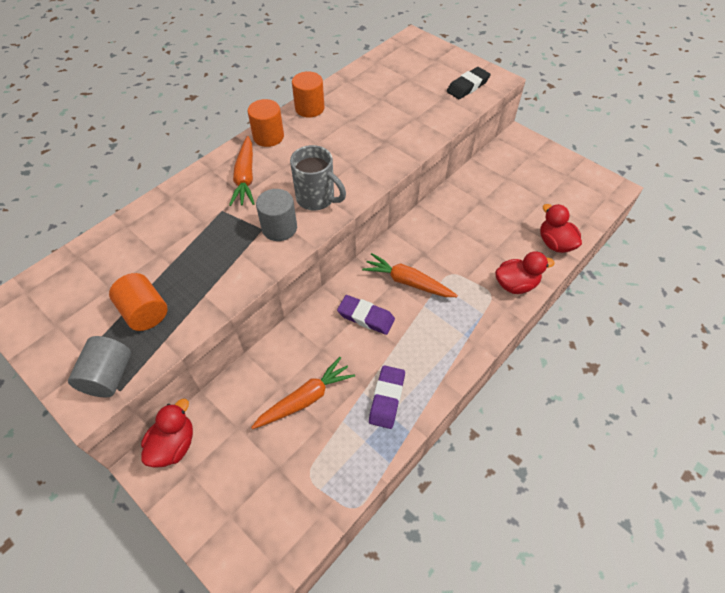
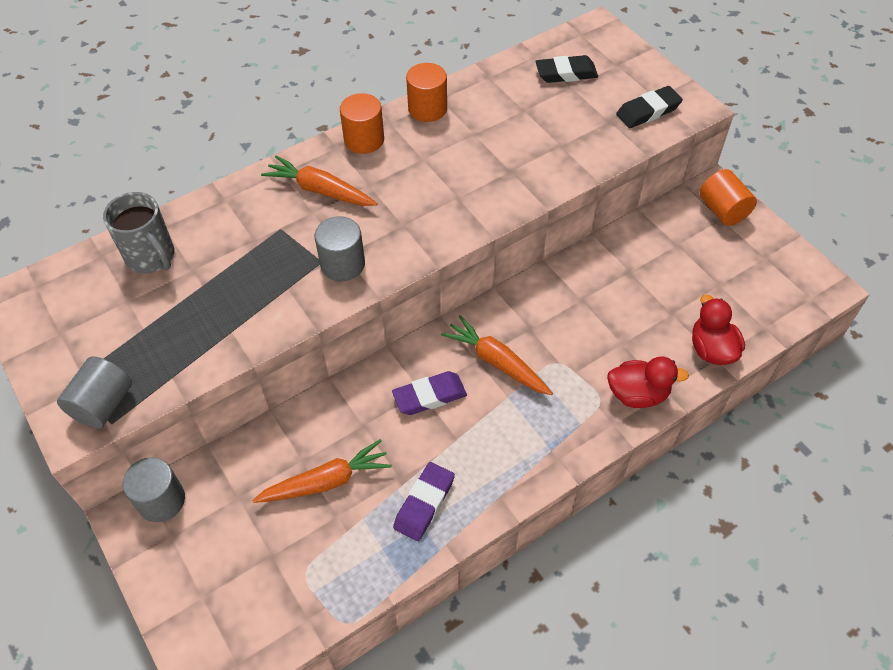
camera: 15 degrees right, 0 degrees up
(145, 312) = (160, 338): orange cylinder -> orange cylinder (722, 210)
(174, 445) = (161, 500): red duck -> grey cylinder
(245, 177) = (320, 190): orange carrot -> orange carrot turned 105 degrees clockwise
(316, 199) = (399, 234): grey mug -> grey mug (151, 257)
(366, 317) = (429, 396): purple eraser -> purple eraser turned 60 degrees counterclockwise
(402, 70) = (566, 73): none -> black eraser

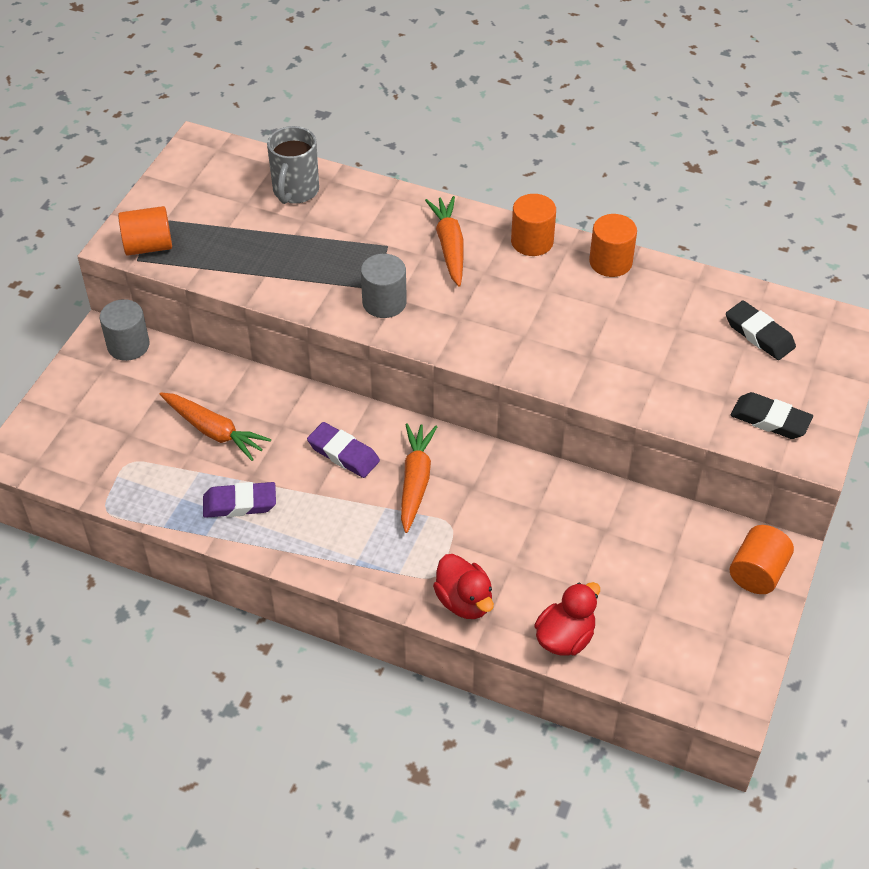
camera: 55 degrees right, 5 degrees down
(103, 404) = (148, 246): grey cylinder -> orange cylinder

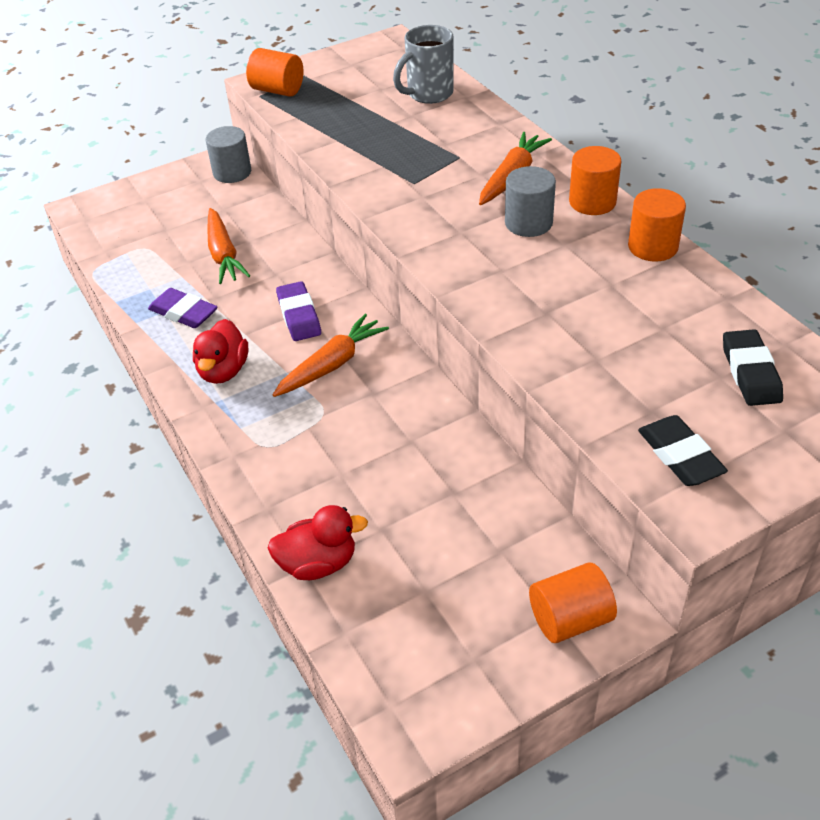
camera: 40 degrees right, 5 degrees down
(384, 302) = (409, 195): grey cylinder -> grey cylinder (528, 223)
(464, 601) = (267, 480): red duck -> red duck (223, 371)

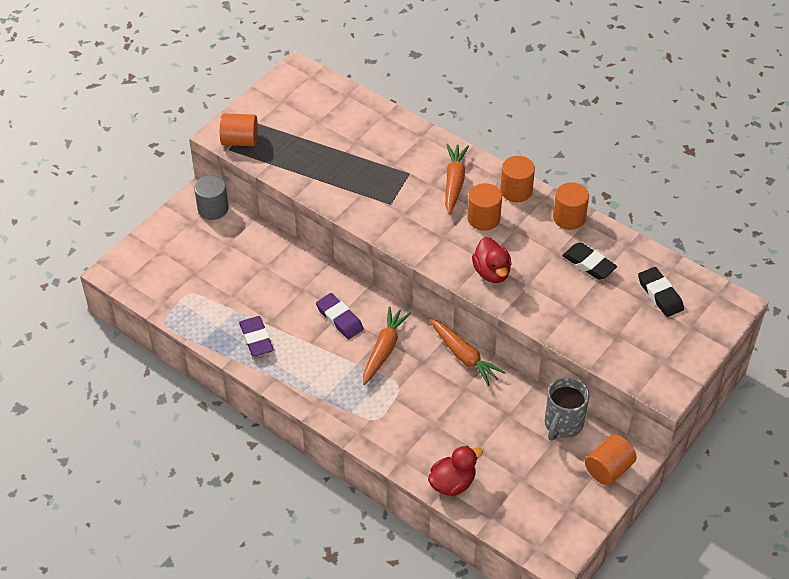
camera: 25 degrees left, 5 degrees up
(183, 313) = (256, 339): purple eraser -> purple eraser turned 60 degrees clockwise
(223, 254) = (254, 283): orange carrot -> orange carrot (464, 356)
(223, 371) = (314, 375): red duck -> red duck (491, 272)
(428, 94) = (356, 119): grey mug -> grey mug (562, 424)
(528, 223) = (483, 218): grey cylinder -> orange cylinder
(680, 455) = (643, 359): black eraser -> black eraser (589, 264)

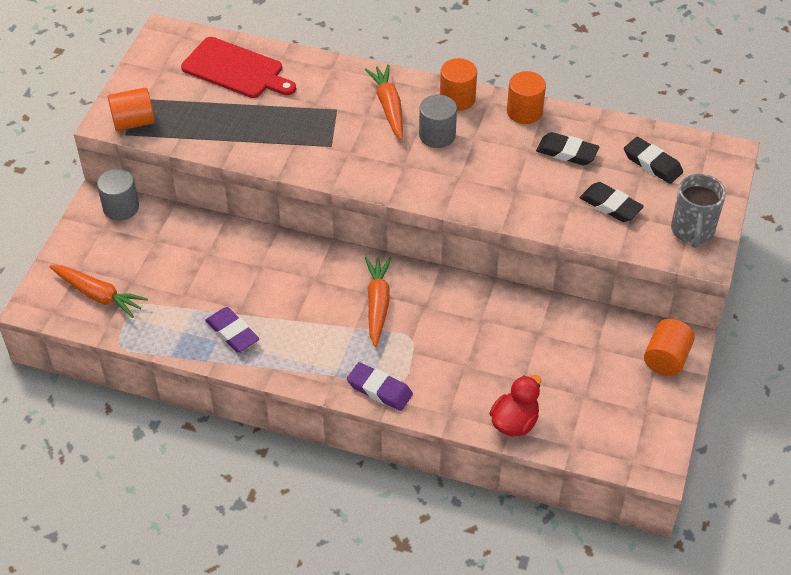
camera: 20 degrees left, 0 degrees up
(339, 319) = (315, 285): purple eraser -> purple eraser (379, 389)
(341, 117) = (236, 70): none -> red cutting board
(464, 356) = (465, 287): orange carrot -> orange carrot (98, 295)
(483, 218) = (437, 135): orange cylinder -> grey cylinder
(491, 272) = (471, 187): red duck -> none
(562, 424) = (599, 327): grey mug -> grey mug (692, 231)
(604, 321) = (610, 205): none -> black eraser

